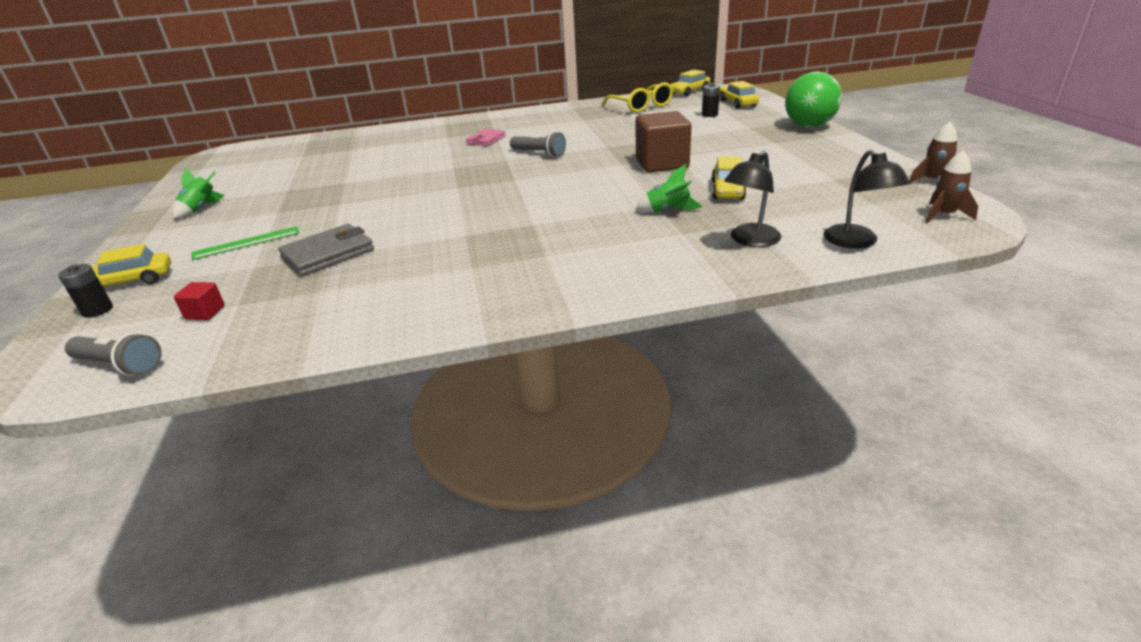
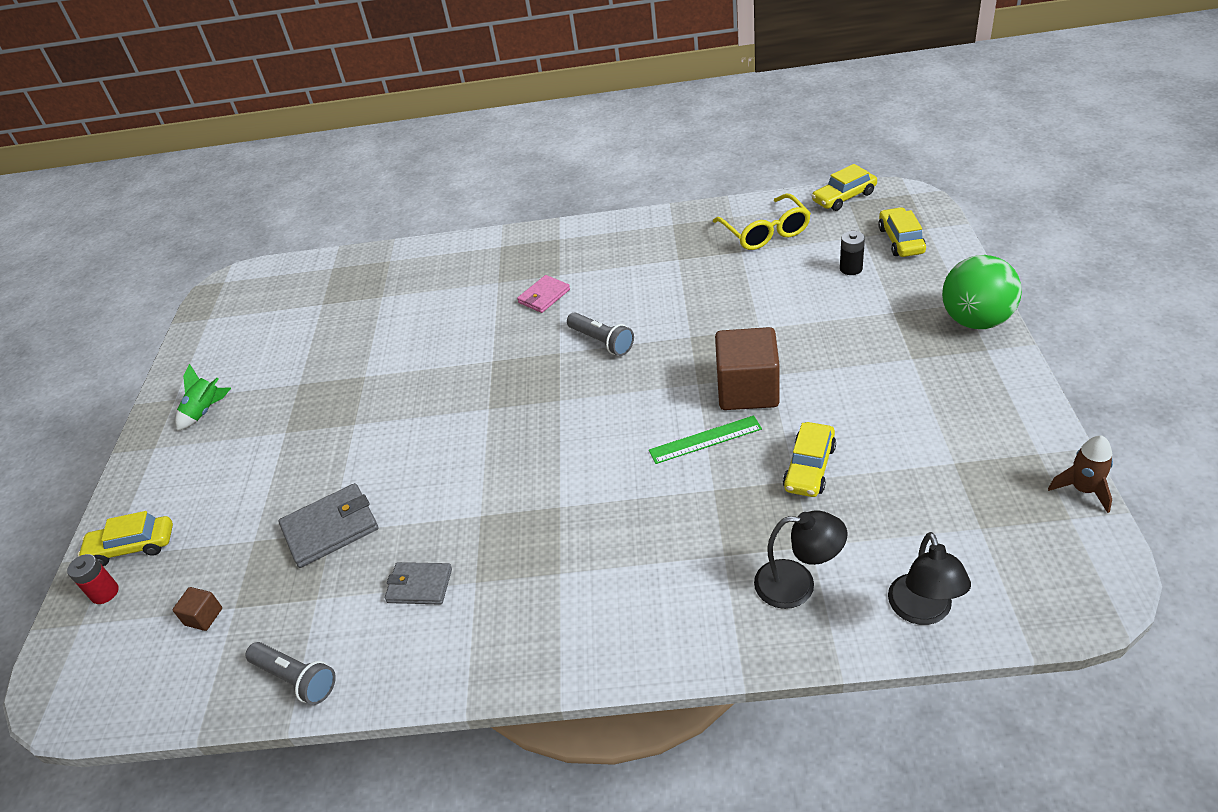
camera: 15 degrees right, 10 degrees up
(97, 310) = (105, 593): black battery -> red battery
(120, 365) = (126, 690): grey flashlight -> grey flashlight (296, 679)
(205, 313) = (203, 617): red cube -> brown cube
(246, 243) = (249, 491): green ruler -> green ruler (705, 439)
(420, 274) = (419, 585): none -> grey wallet
(668, 211) = (722, 503): green rocket -> none
(750, 240) = (797, 584): black lamp -> black lamp turned 135 degrees counterclockwise
(943, 215) = (1058, 572): brown rocket -> none

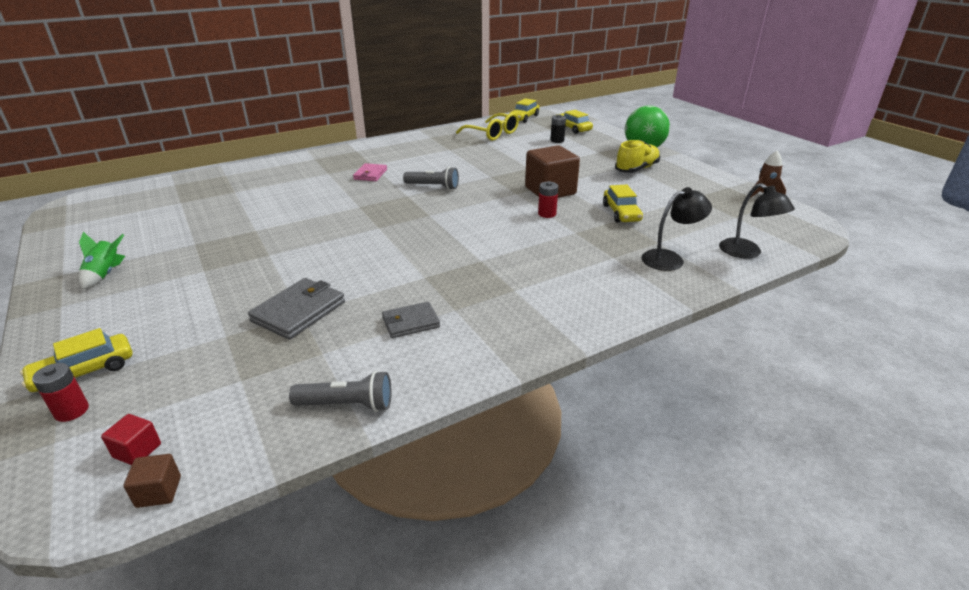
camera: 35 degrees left, 10 degrees down
(125, 661) = (137, 451): none -> red cube
(203, 617) = (211, 394): brown cube -> brown cube (159, 491)
(705, 439) = (547, 214): green ruler -> red battery
(920, 370) = (636, 169): none -> yellow shoe

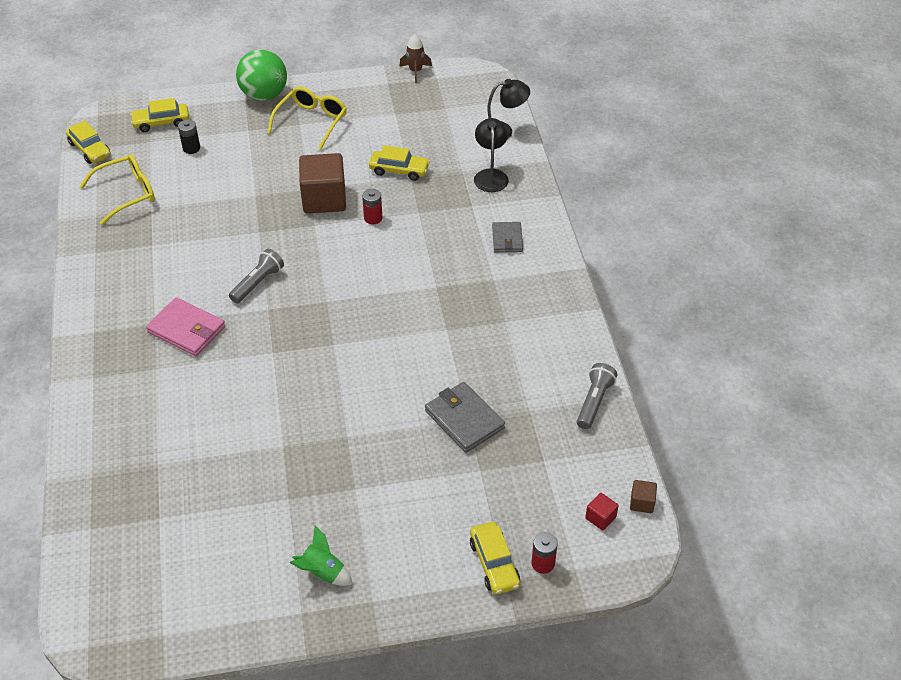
camera: 70 degrees left, 15 degrees up
(370, 174) = (187, 330): pink wallet -> pink wallet, size x1.54
(410, 322) = (511, 351): grey wallet -> grey wallet (507, 239)
(636, 169) = (312, 121): yellow shoe -> yellow glasses

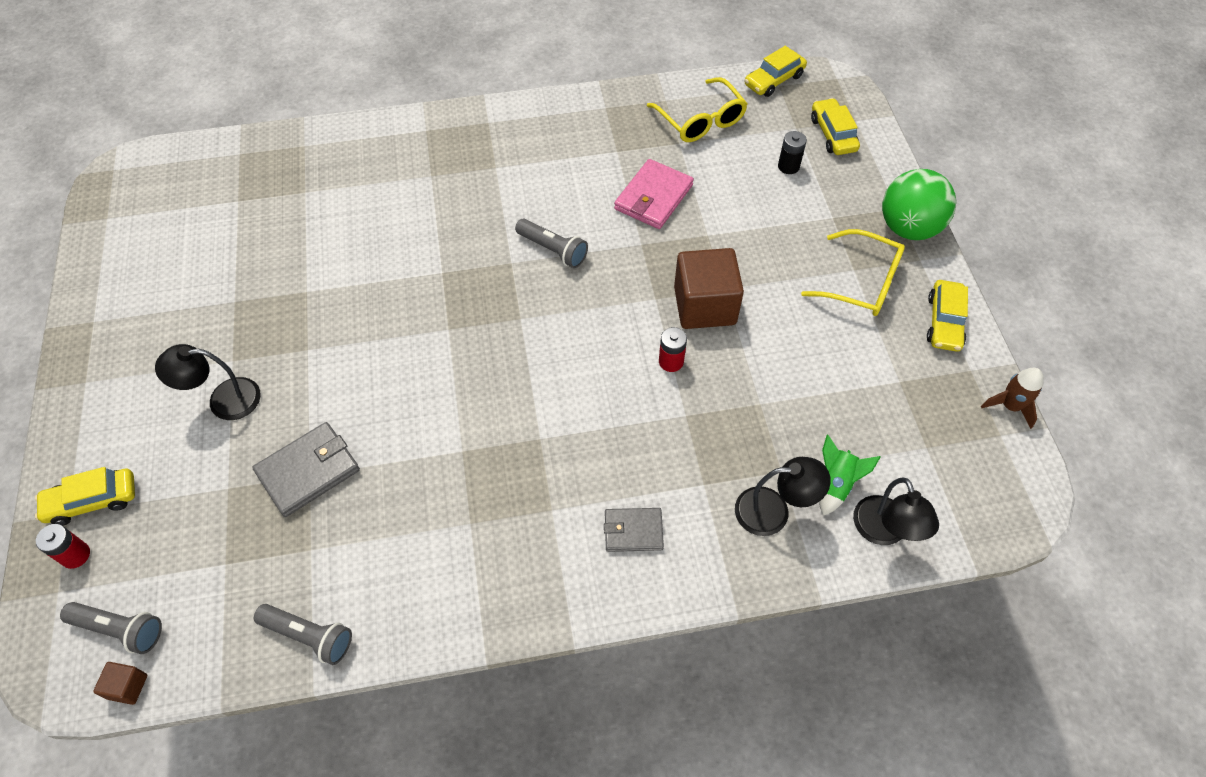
camera: 90 degrees right, 10 degrees up
(187, 330) = (484, 194): pink wallet -> pink wallet (653, 197)
(322, 572) = (134, 336): green rocket -> green rocket (835, 484)
(396, 487) = (223, 400): none -> black lamp
(399, 170) = (771, 390): yellow car -> yellow car (944, 322)
(600, 518) = (120, 629): red cube -> grey flashlight

